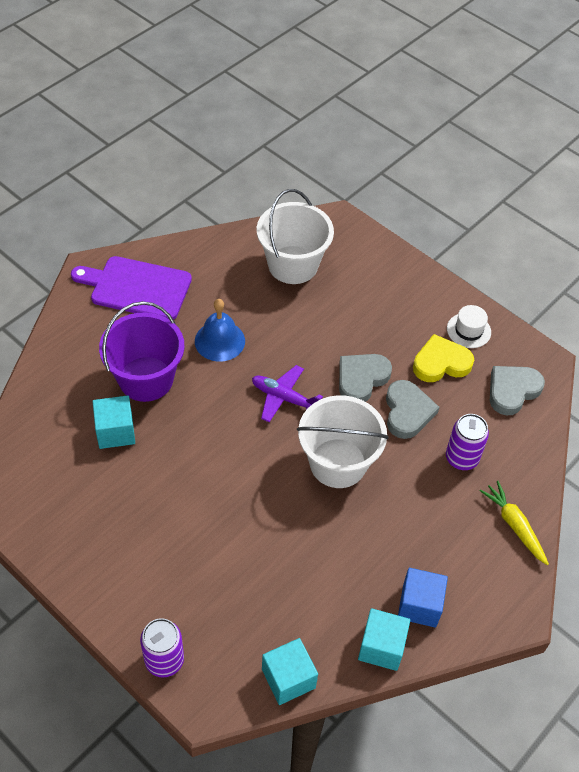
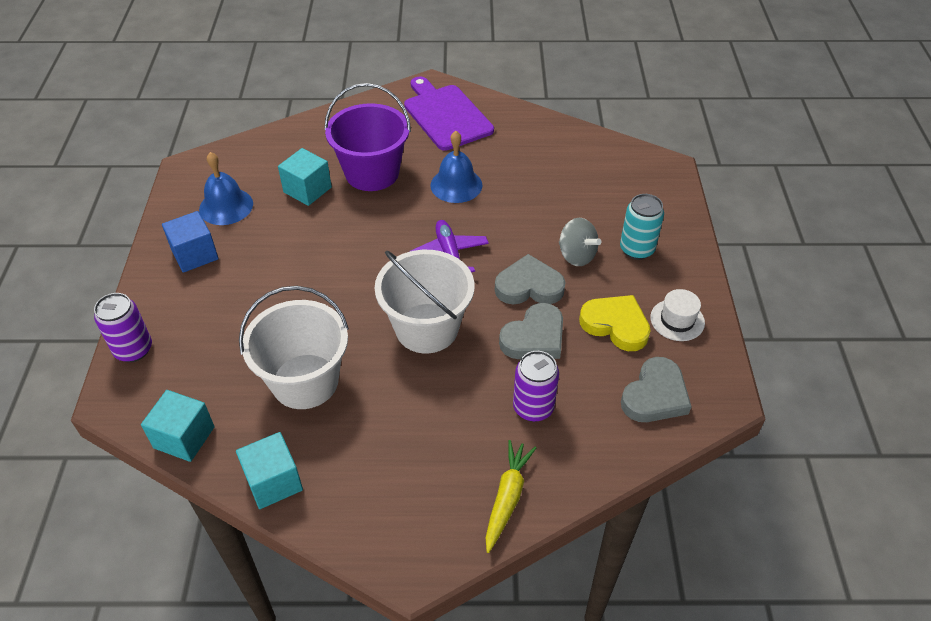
camera: 50 degrees right, 5 degrees down
(70, 497) = (226, 206): none -> blue bell
(293, 265) = (584, 173): white bucket -> white bucket (305, 381)
(362, 332) = (576, 255): none -> grey spinning top
(391, 298) = (636, 249): none -> turquoise can
(419, 605) = (343, 481): blue cube -> blue cube (195, 254)
(512, 391) = (655, 395): grey heart -> grey heart turned 120 degrees clockwise

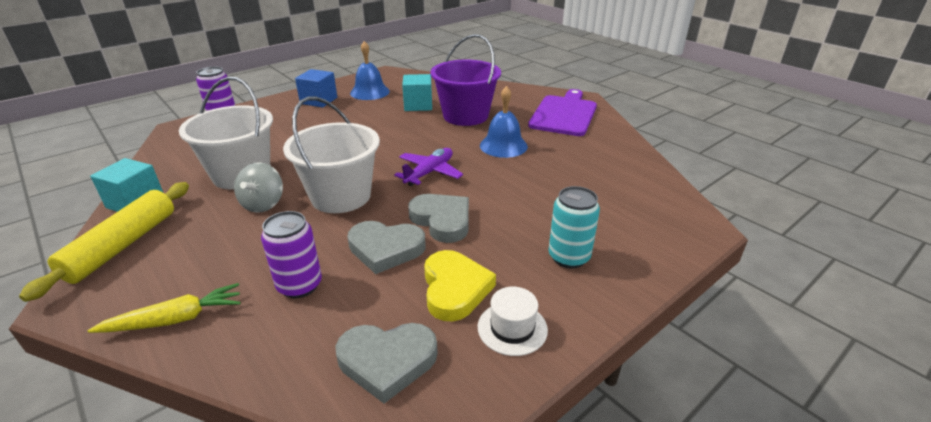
camera: 50 degrees right, 15 degrees down
(184, 437) = (159, 158): turquoise cube -> none
(354, 510) = (122, 246): none -> yellow rolling pin
(576, 255) = (511, 228): grey spinning top -> grey spinning top (263, 204)

